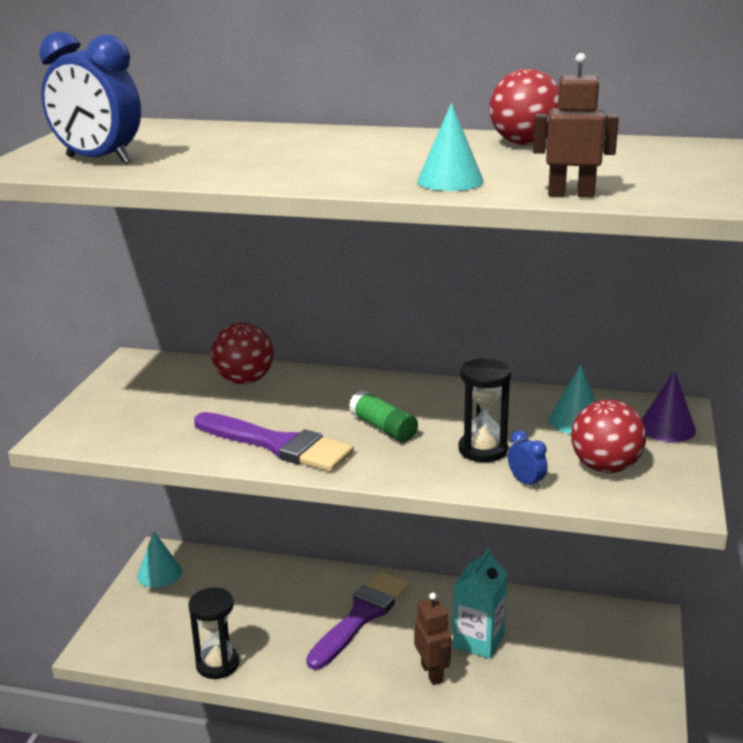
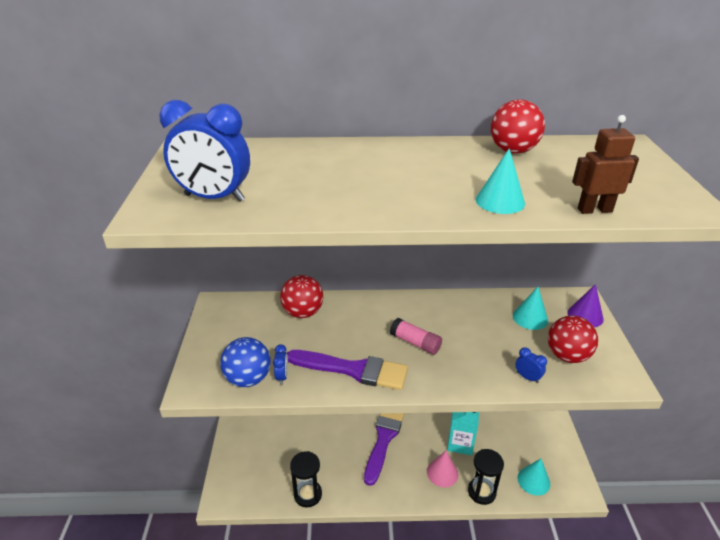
camera: 15 degrees left, 10 degrees up
(133, 437) = (248, 379): none -> blue ball
(159, 573) = (243, 429): turquoise cone -> turquoise cone (533, 480)
(178, 440) = (282, 376): none -> blue clock
(383, 428) = (415, 343): green glue stick -> pink glue stick
(432, 673) = (442, 473): brown robot -> pink cone
(482, 450) = (487, 353): black hourglass -> black hourglass (481, 492)

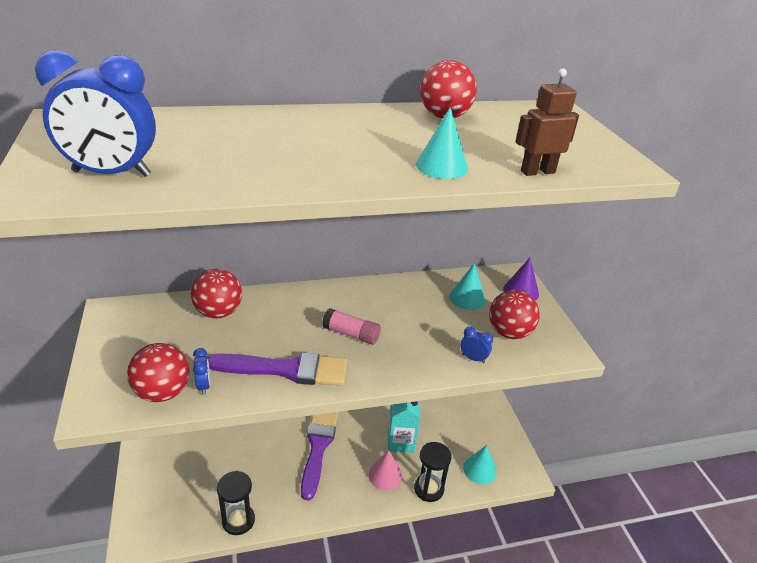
camera: 15 degrees left, 0 degrees up
(248, 379) = (163, 392): blue ball -> red ball

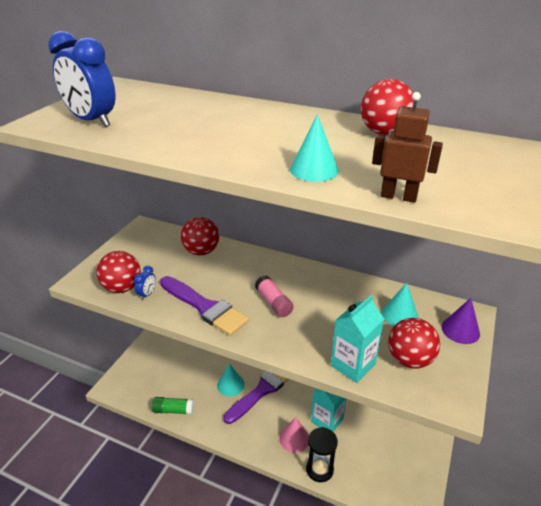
camera: 40 degrees right, 0 degrees up
(238, 520) = (174, 410): black hourglass -> green glue stick
(473, 358) = (353, 365): blue clock -> turquoise carton
(479, 470) = (376, 480): turquoise cone -> turquoise cone (230, 385)

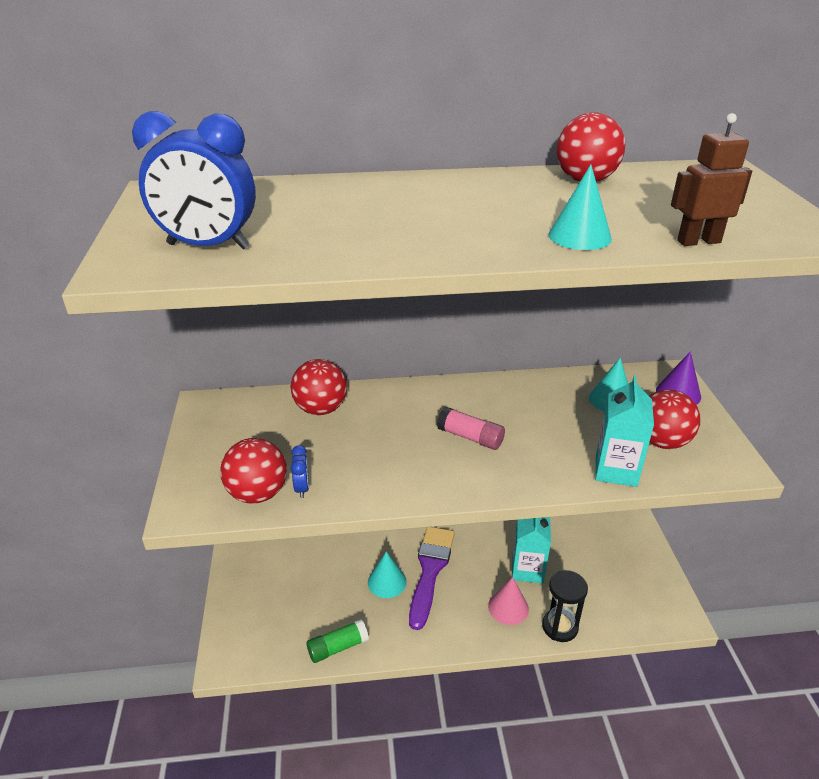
camera: 30 degrees left, 0 degrees up
(205, 307) = (394, 474): purple brush -> none

